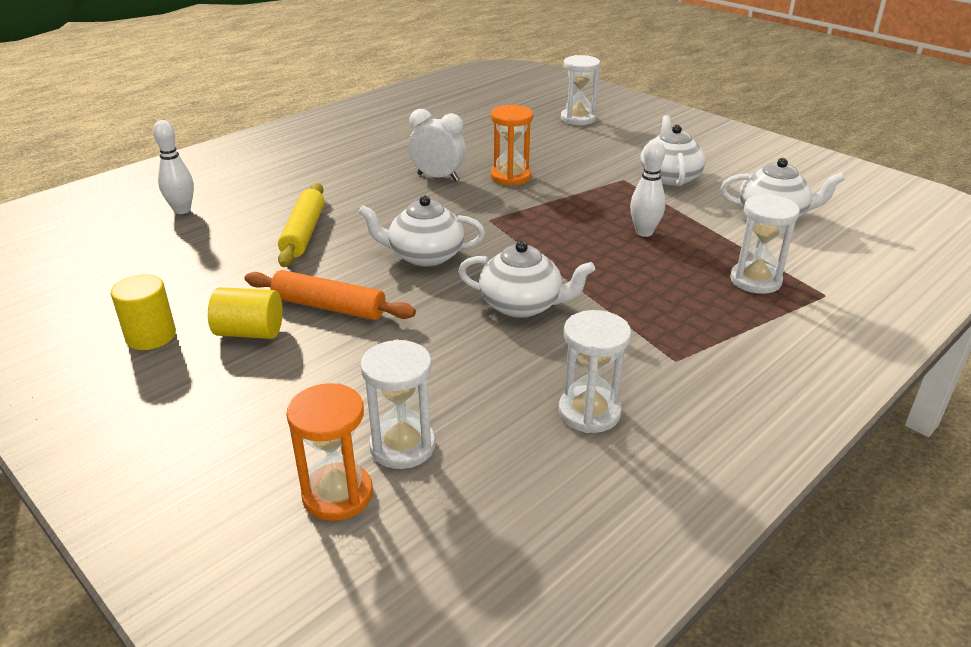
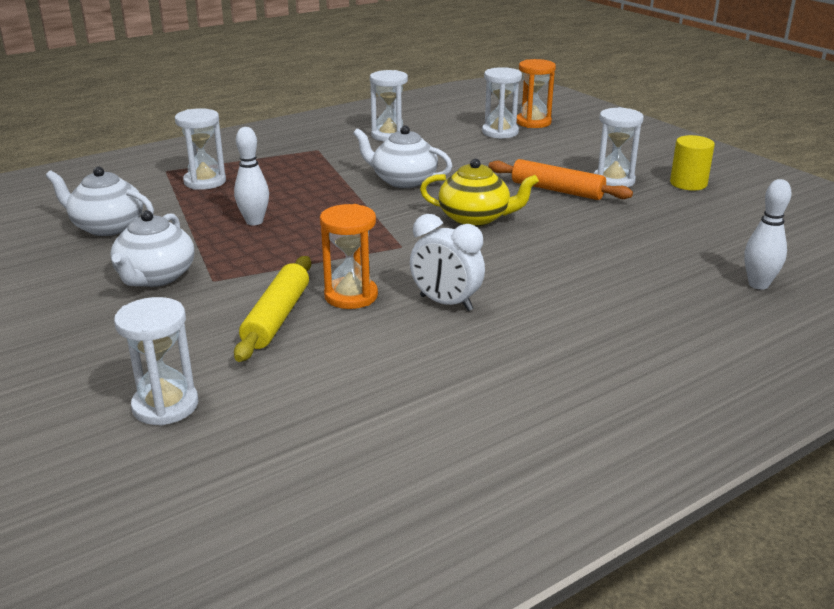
camera: 170 degrees left, 5 degrees down
(250, 332) = (613, 181): yellow cylinder -> white hourglass
(304, 233) = (600, 248): yellow rolling pin -> yellow rolling pin (276, 317)
(424, 256) = (475, 218): white teapot -> yellow teapot

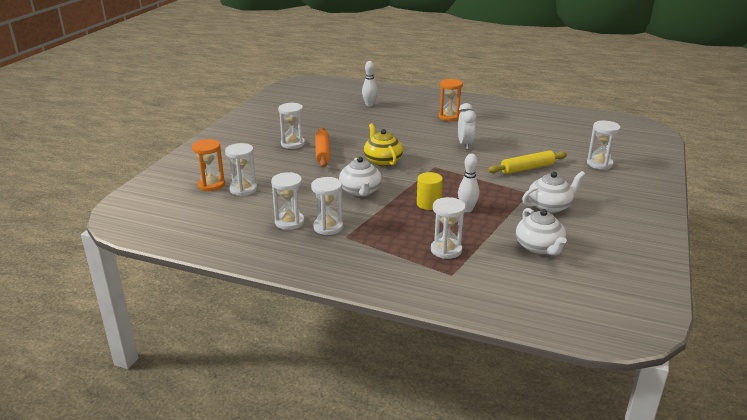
camera: 125 degrees left, 0 degrees up
(349, 147) = (328, 227): none -> white hourglass
(351, 296) = (489, 161): orange hourglass -> orange hourglass (449, 117)
(688, 184) = (277, 129): yellow cylinder -> yellow cylinder (428, 204)

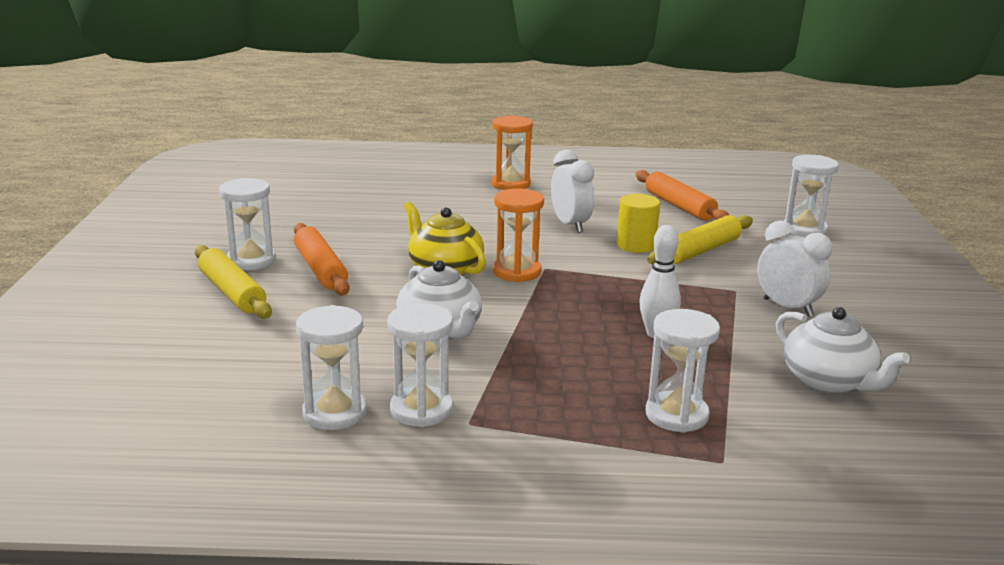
camera: 20 degrees left, 5 degrees down
(211, 185) = (118, 363): orange hourglass -> orange hourglass (517, 272)
(243, 189) = (196, 361): white hourglass -> none
(276, 159) = (232, 292): none -> yellow rolling pin
(369, 105) = (357, 178): white bowling pin -> none
(428, 204) = (582, 334): yellow cylinder -> yellow cylinder (636, 245)
(535, 141) = (679, 206): none -> orange rolling pin
(550, 206) = (787, 307): white teapot -> white clock

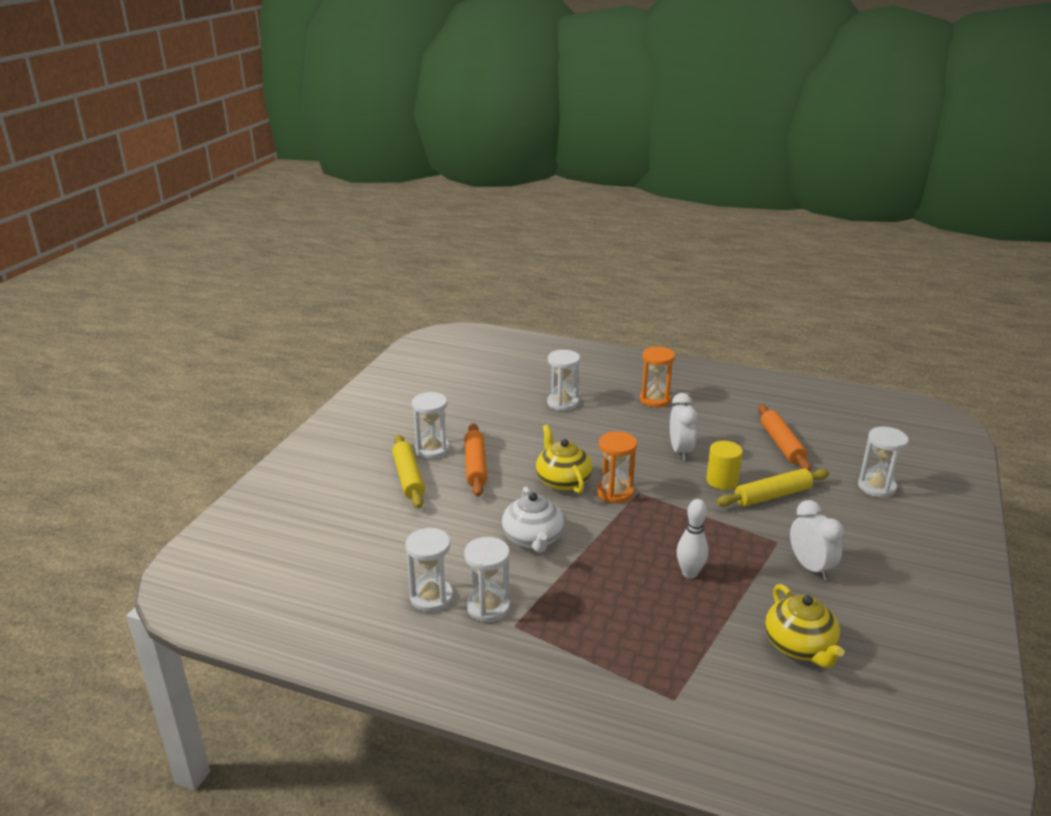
camera: 20 degrees right, 5 degrees up
(676, 415) = (663, 651): white hourglass -> white hourglass (562, 403)
(829, 381) = (799, 646): white teapot -> yellow teapot

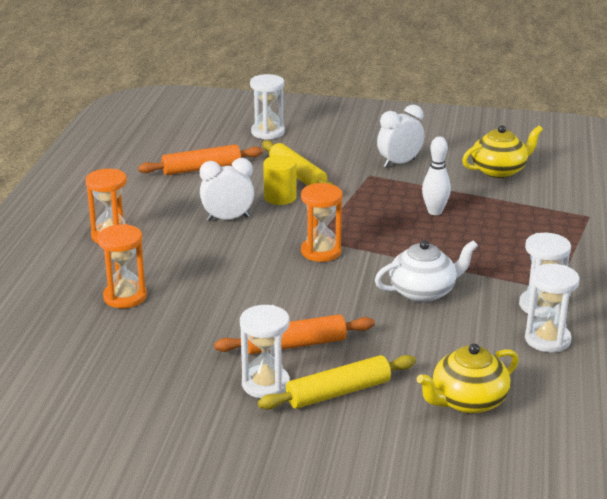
camera: 100 degrees left, 0 degrees up
(562, 403) = (125, 297): white hourglass -> orange hourglass
(562, 481) = (309, 283): yellow teapot -> yellow teapot (467, 401)

